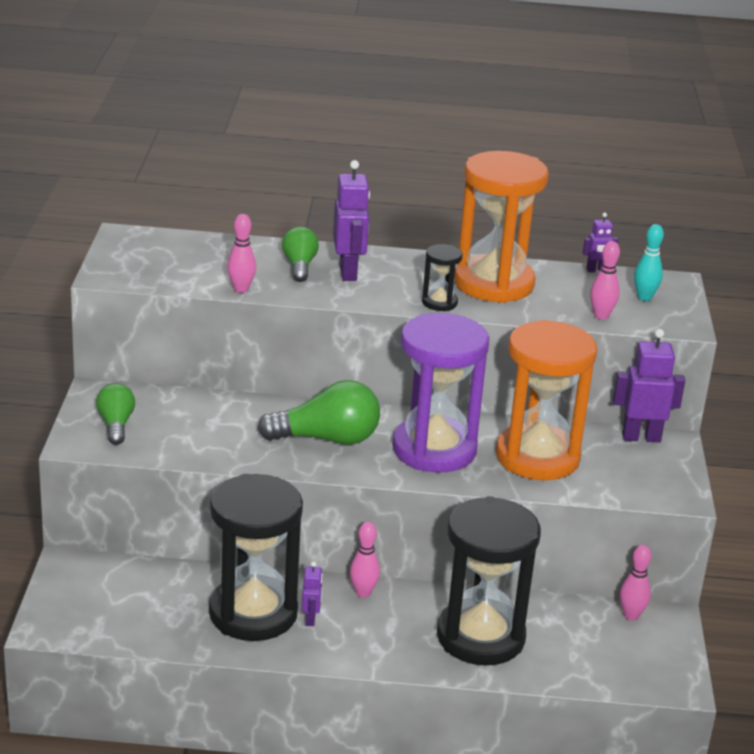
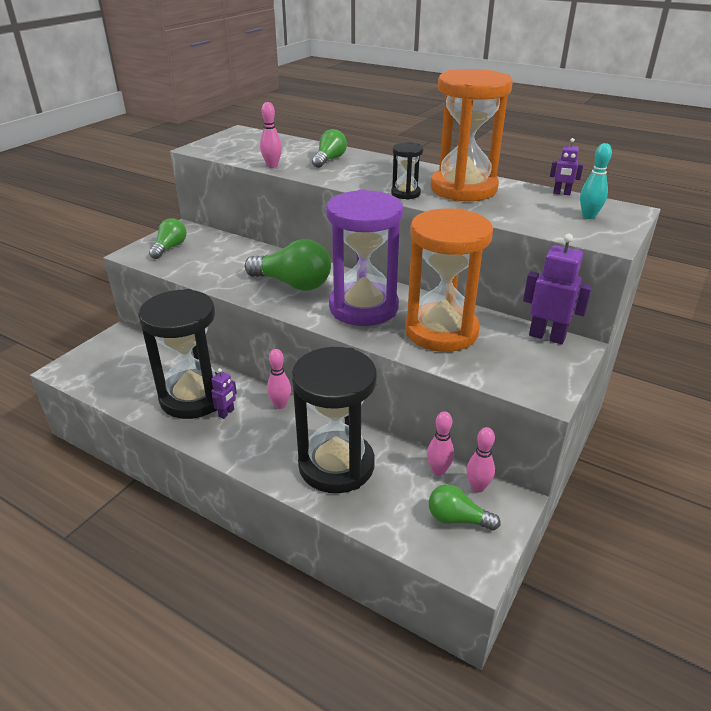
camera: 30 degrees right, 5 degrees up
(348, 272) = (359, 168): purple robot -> none
(601, 316) = (535, 222): pink bowling pin -> pink bowling pin (438, 471)
(634, 649) = (457, 519): none -> green light bulb

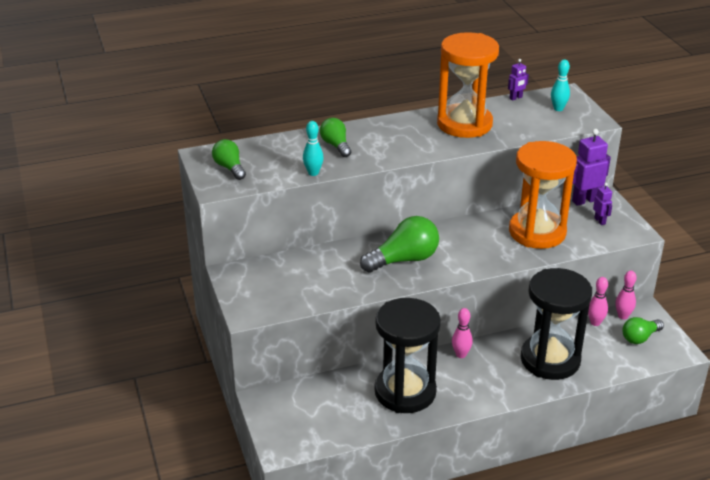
camera: 50 degrees left, 0 degrees up
(170, 248) = (262, 292): green light bulb -> green light bulb (230, 168)
(226, 413) = (443, 383): purple robot -> purple robot (600, 221)
(272, 166) = (313, 173): pink bowling pin -> turquoise bowling pin
(363, 308) = (473, 246): purple hourglass -> none
(405, 193) = (443, 147): black hourglass -> none

